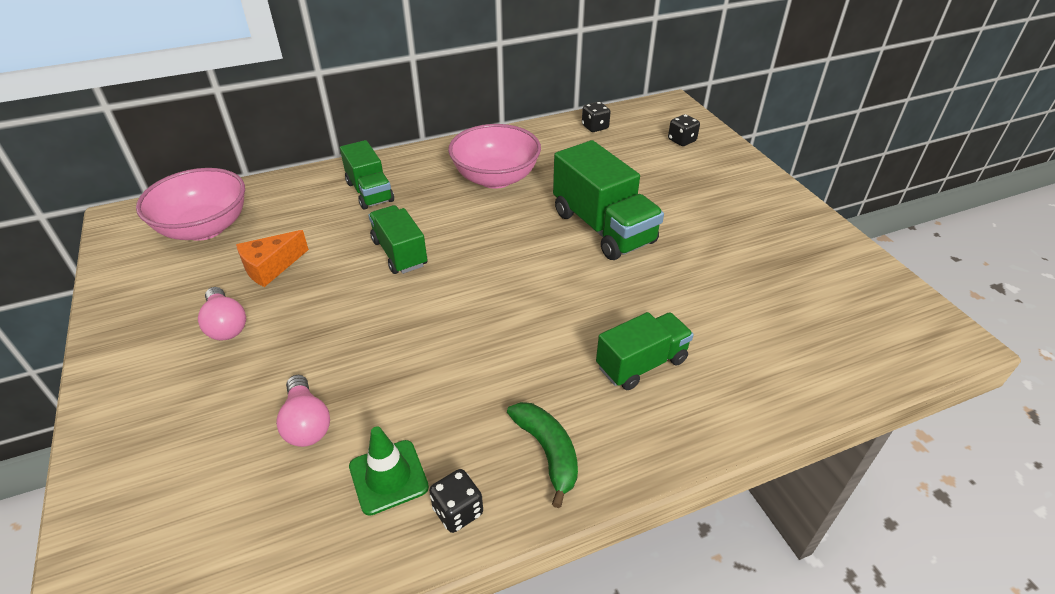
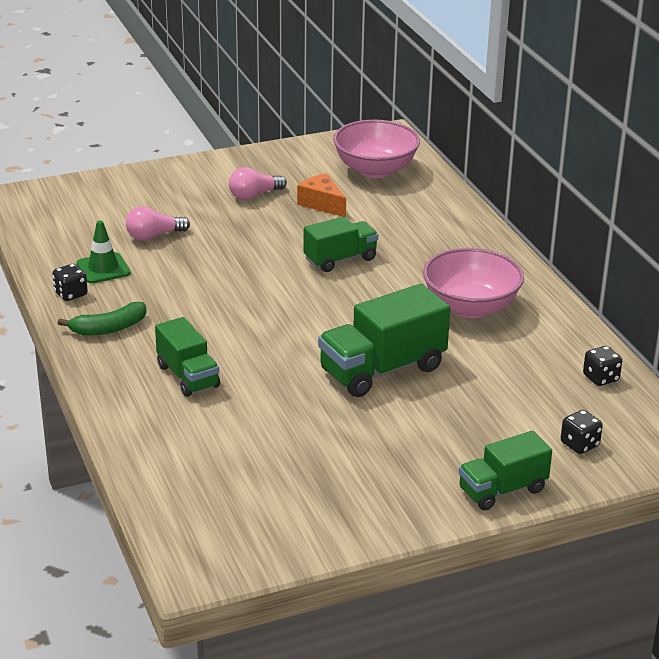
camera: 90 degrees right, 10 degrees down
(370, 192) = (437, 238): green truck -> green truck (502, 490)

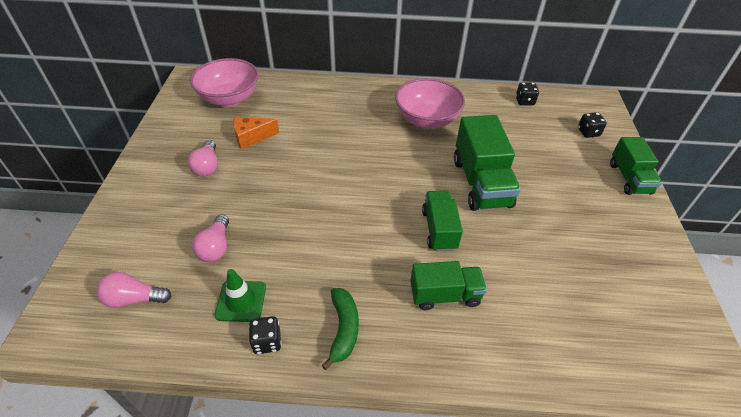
camera: 65 degrees left, 15 degrees up
(71, 219) = (134, 299): none -> pink light bulb
(340, 259) = (332, 154): green truck -> green truck (439, 229)

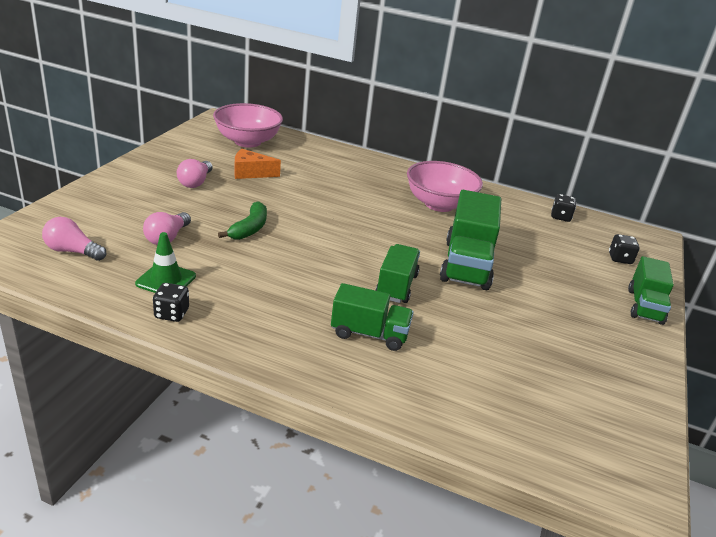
camera: 15 degrees right, 15 degrees down
(344, 329) = (250, 327): green banana -> green banana (250, 228)

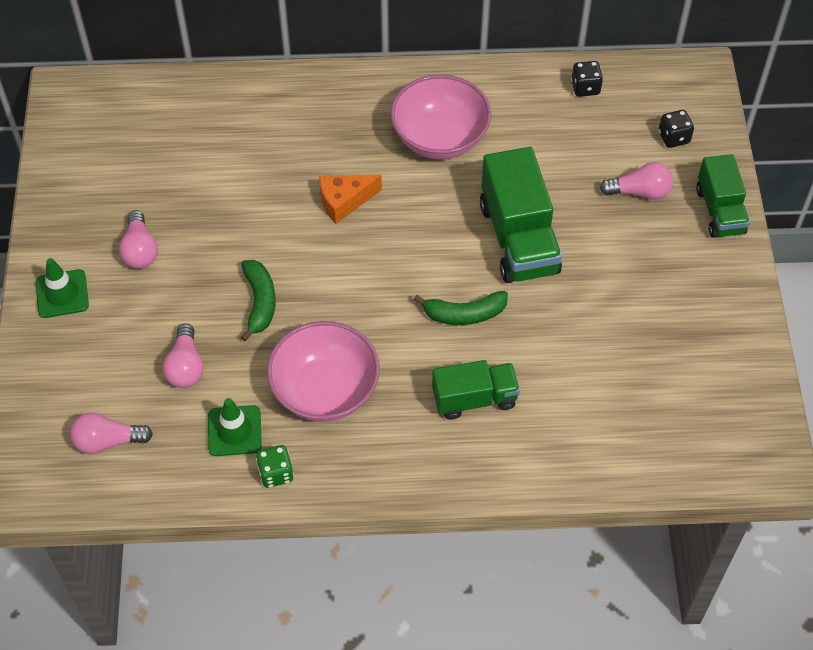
camera: 20 degrees left, 25 degrees up
(126, 182) = (62, 294): none -> green traffic cone
(171, 314) = (276, 473): black dice -> green dice
(247, 141) = (138, 127): pink bowl -> pink bowl (325, 390)
(250, 173) = (189, 195): orange cheese -> orange cheese (344, 202)
(396, 286) = (464, 314): green truck -> green banana
(579, 275) = (639, 192): none -> pink light bulb

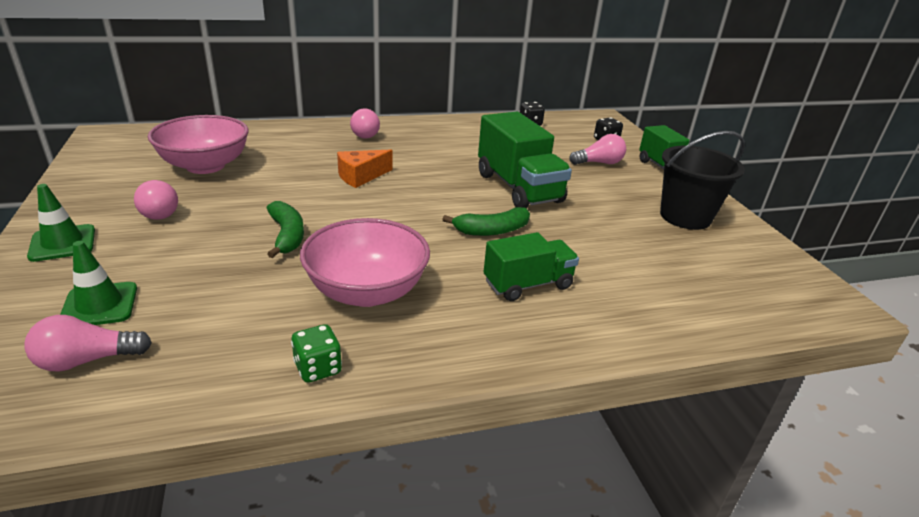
camera: 15 degrees left, 25 degrees down
(185, 366) = (202, 286): pink light bulb -> pink light bulb (364, 133)
(234, 431) = (262, 334): green traffic cone -> green traffic cone (99, 305)
(440, 138) = (432, 146): pink bowl -> pink bowl (205, 166)
(692, 310) = (685, 217): none -> black bucket

